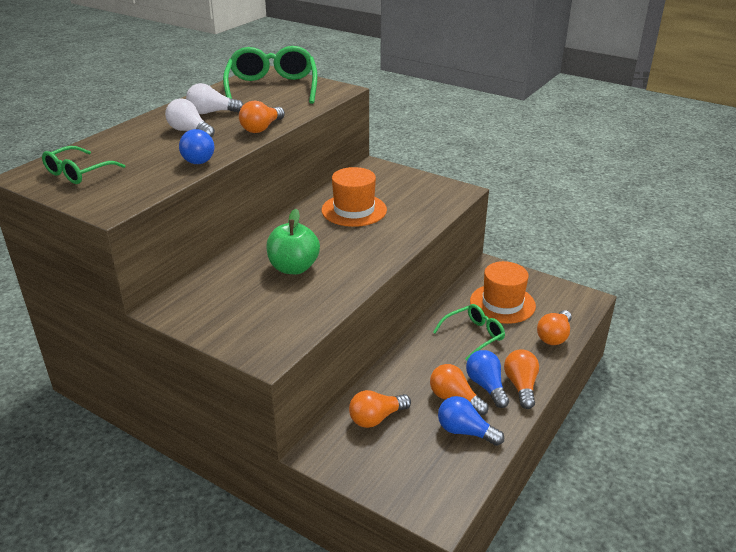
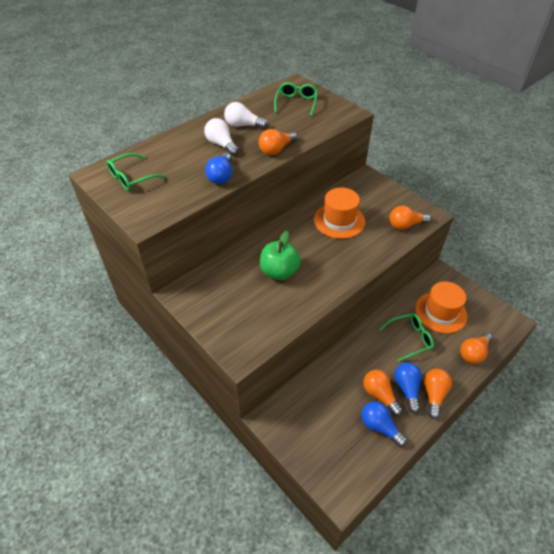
camera: 15 degrees right, 15 degrees up
(272, 88) = (296, 103): green glasses -> green glasses, size x0.57
(376, 418) = (317, 399): orange light bulb -> orange light bulb (405, 225)

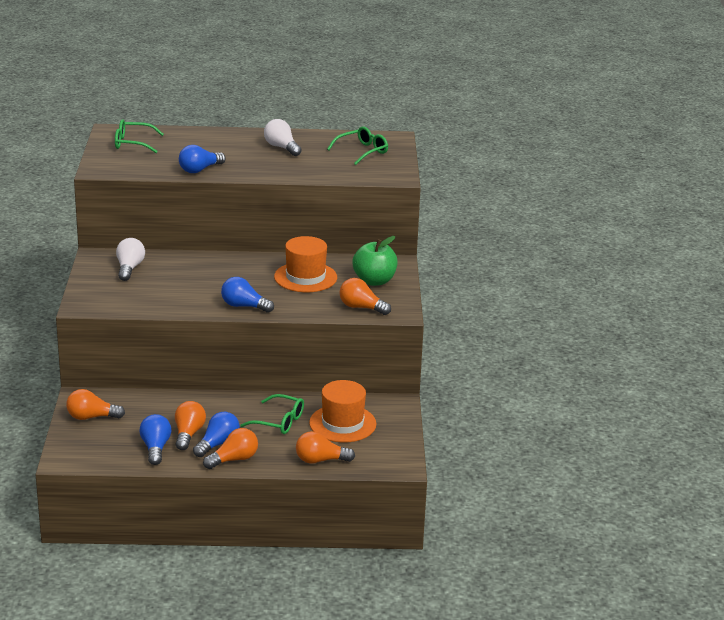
camera: 40 degrees right, 20 degrees down
(221, 144) = (238, 152): white light bulb -> white light bulb (129, 268)
(276, 150) = (276, 173): orange light bulb -> orange light bulb (91, 417)
(279, 272) = (192, 281): green apple -> green apple (374, 281)
(343, 272) = (244, 306): none -> blue light bulb

